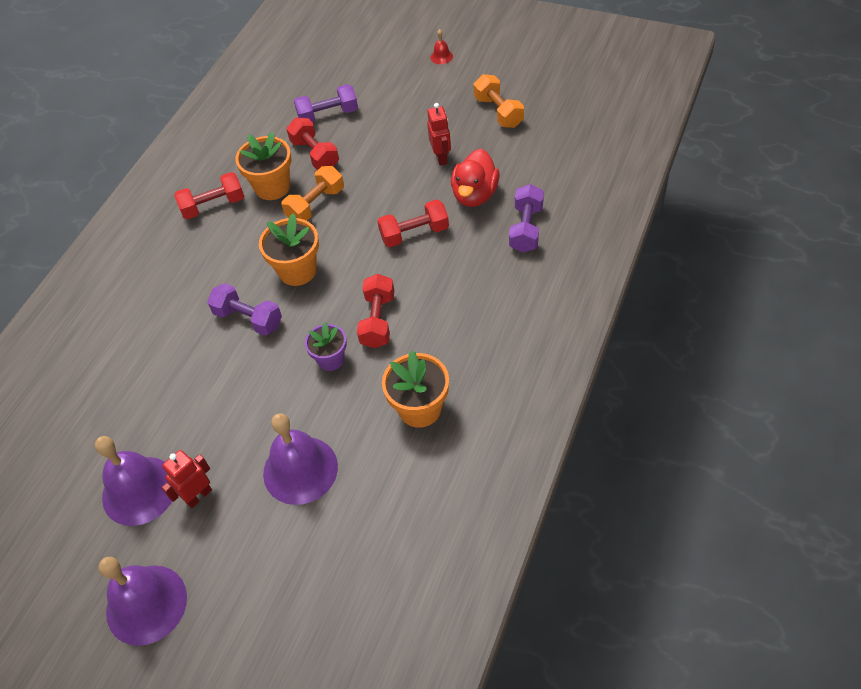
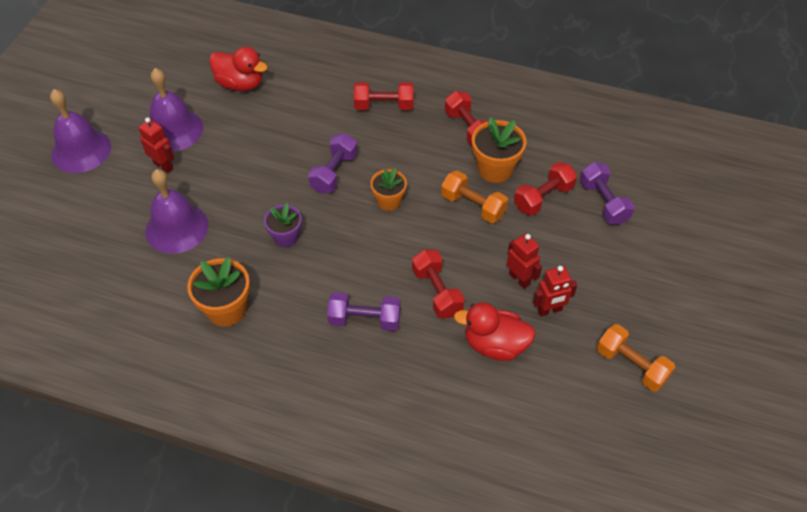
camera: 80 degrees right, 0 degrees up
(80, 421) = (240, 84): none -> red duck
(297, 271) = (389, 201): orange flower pot -> orange flower pot, size x0.66
(378, 320) = (327, 269): red dumbbell -> red dumbbell (384, 106)
(406, 175) = (519, 279): none -> red robot
(441, 57) = (720, 302): red bell -> none
(498, 112) = (631, 365): orange dumbbell -> orange dumbbell turned 75 degrees clockwise
(526, 228) = (447, 396): purple dumbbell -> purple dumbbell (364, 319)

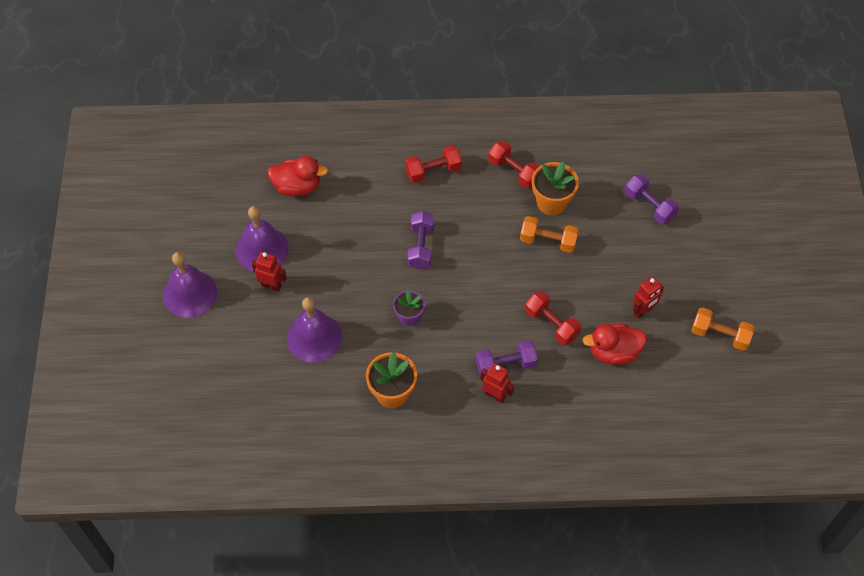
camera: 20 degrees left, 5 degrees up
(389, 201) = (478, 258): orange flower pot -> none
(519, 279) = (610, 293): red robot -> red robot (495, 395)
(543, 197) = (601, 216): red dumbbell -> none

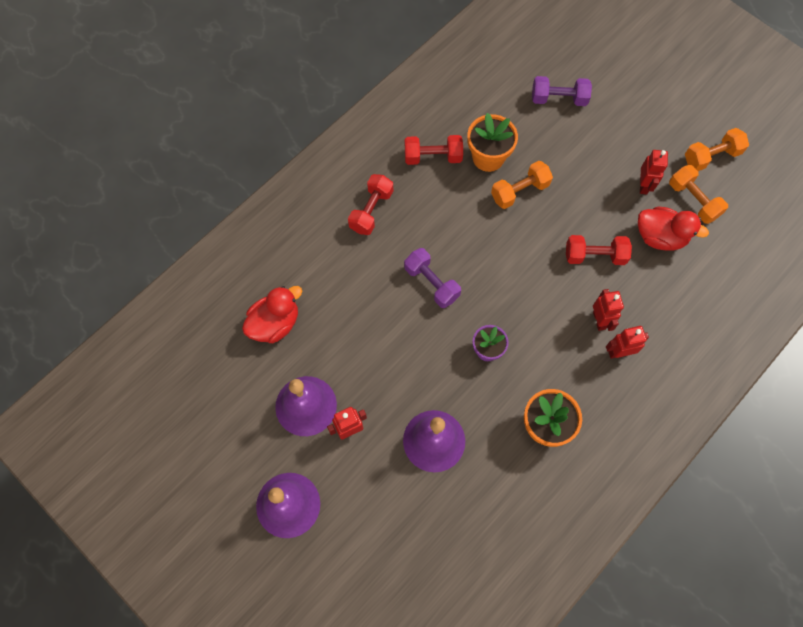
camera: 45 degrees left, 10 degrees up
(505, 365) = (599, 320): purple dumbbell -> red robot
(613, 352) = (660, 237): red duck -> red duck turned 105 degrees counterclockwise
(668, 351) = (693, 200): none -> orange dumbbell

